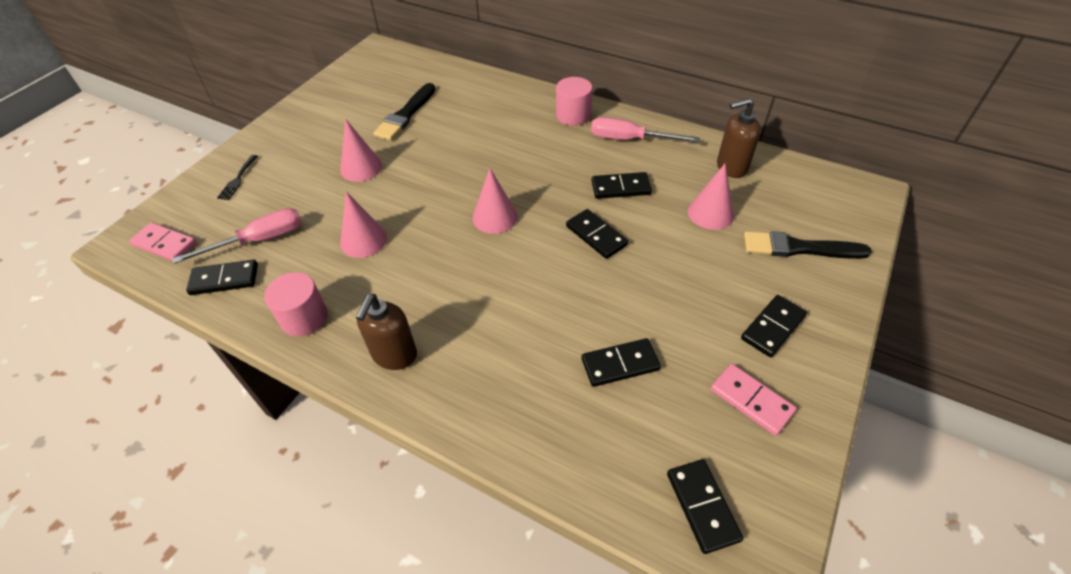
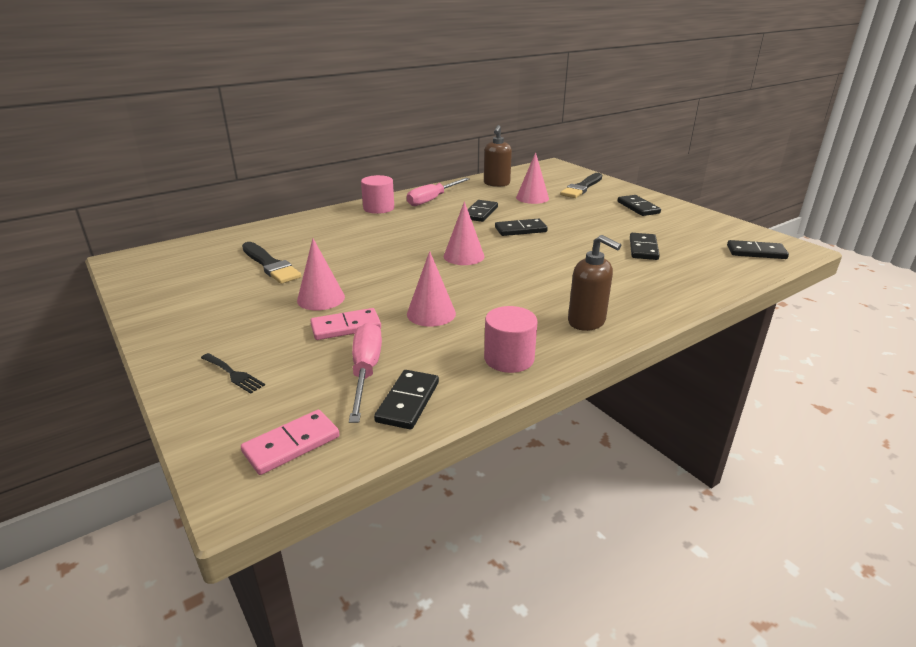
camera: 65 degrees left, 20 degrees down
(751, 400) = (688, 225): pink domino -> pink domino (346, 327)

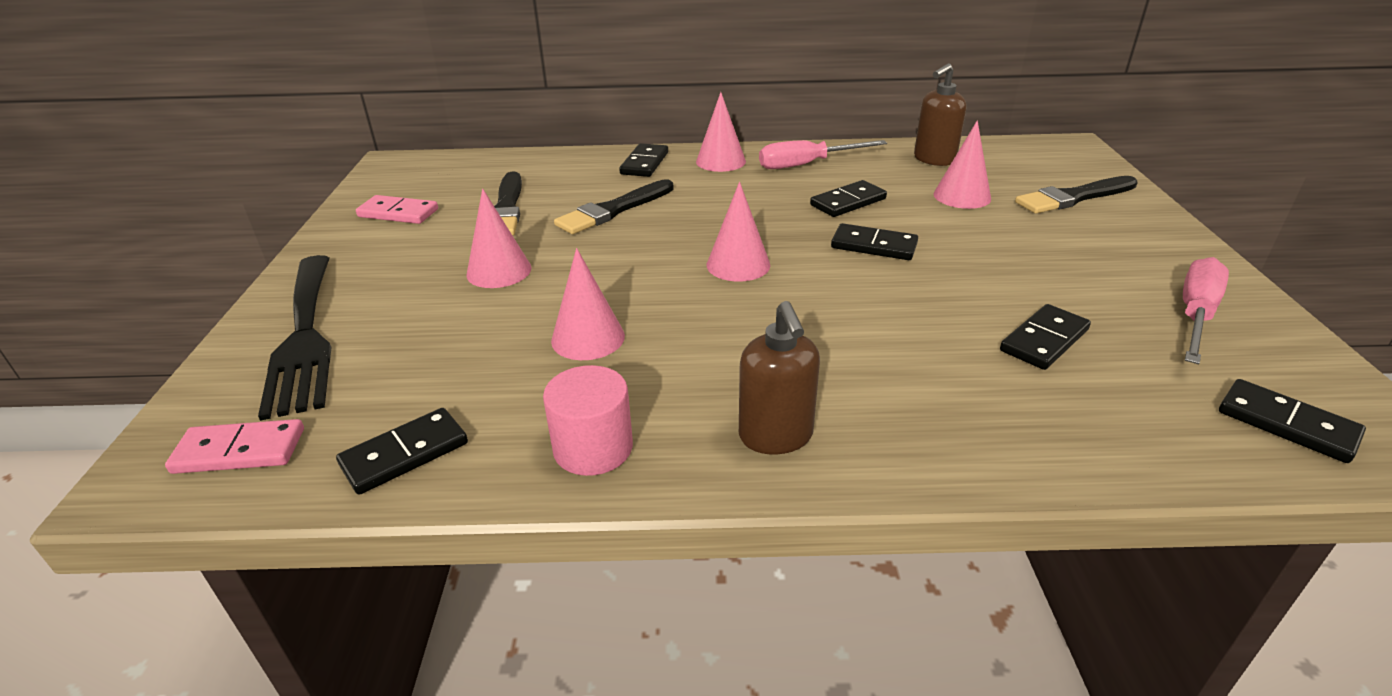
camera: 35 degrees right, 5 degrees up
(233, 374) = (304, 337): black fork -> black fork, size x2.48
(346, 327) = (475, 320): pink domino -> pink domino (398, 213)
(348, 248) = (613, 210): none -> black brush
(366, 371) = (418, 390): pink screwdriver -> pink screwdriver (1195, 315)
(378, 208) = (720, 161): pink cylinder -> pink cone
(638, 207) = (1135, 260): black domino -> black domino (644, 163)

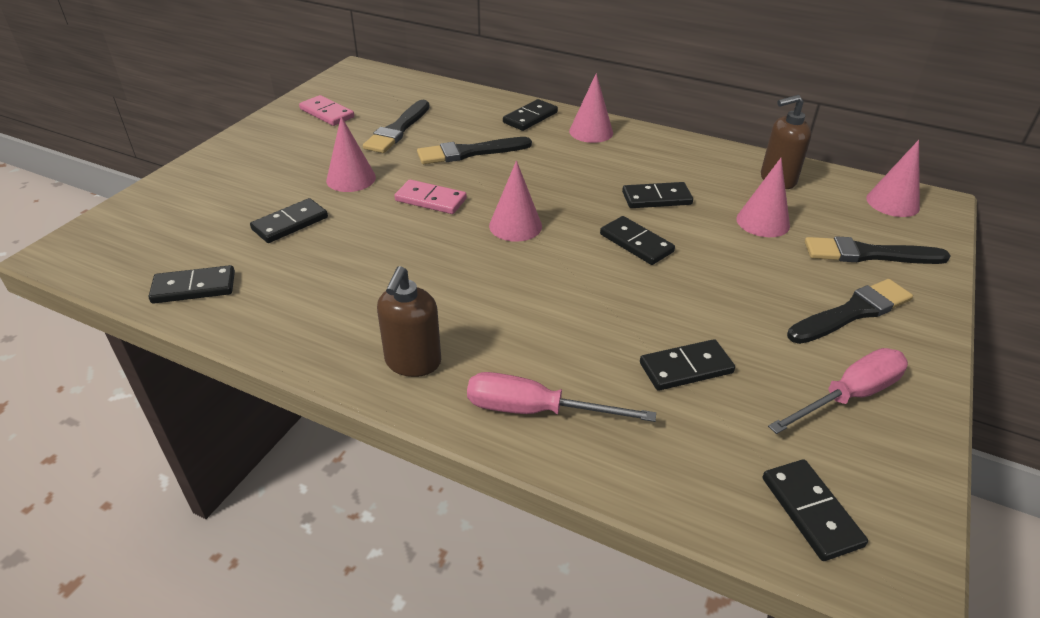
camera: 25 degrees right, 5 degrees up
(239, 451) = (116, 253): pink domino -> pink domino (430, 200)
(304, 337) = (203, 189): black fork -> none
(468, 339) = (290, 223): none -> black domino
(588, 338) = (361, 248): pink cone -> pink cone (892, 203)
(593, 448) = (297, 325): pink cylinder -> none
(807, 164) = (658, 154): pink screwdriver -> pink screwdriver (535, 410)
(1117, 247) = (852, 312): none -> black brush

